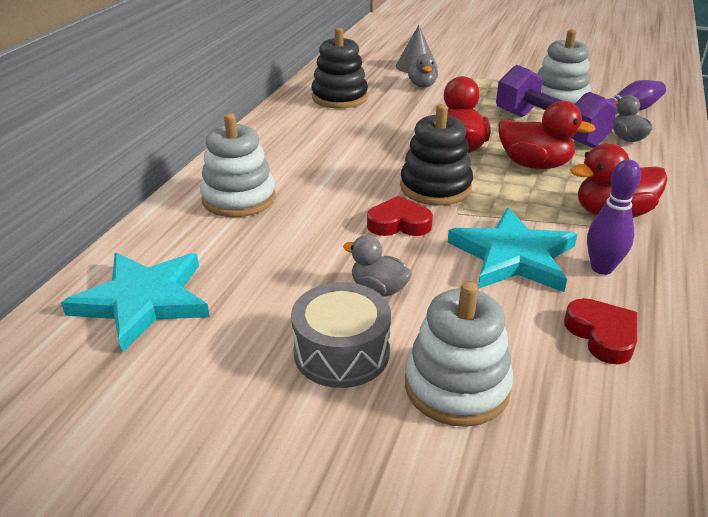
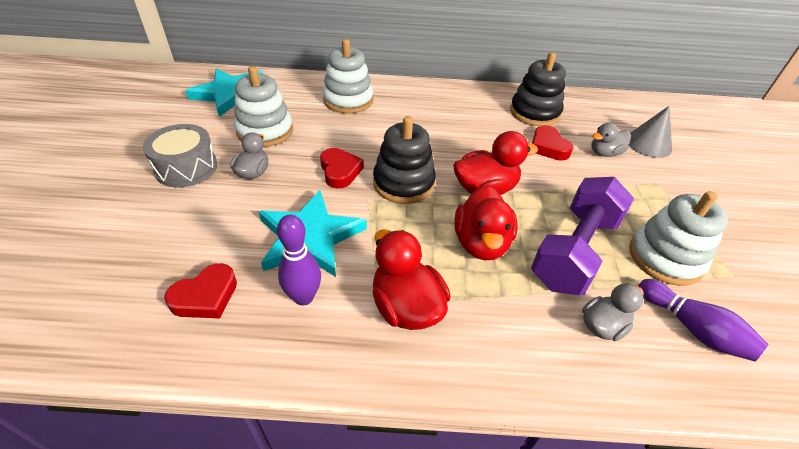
camera: 70 degrees right, 10 degrees up
(402, 105) = (548, 147): none -> red heart
(457, 386) = (151, 219): white stacking toy -> white stacking toy (265, 131)

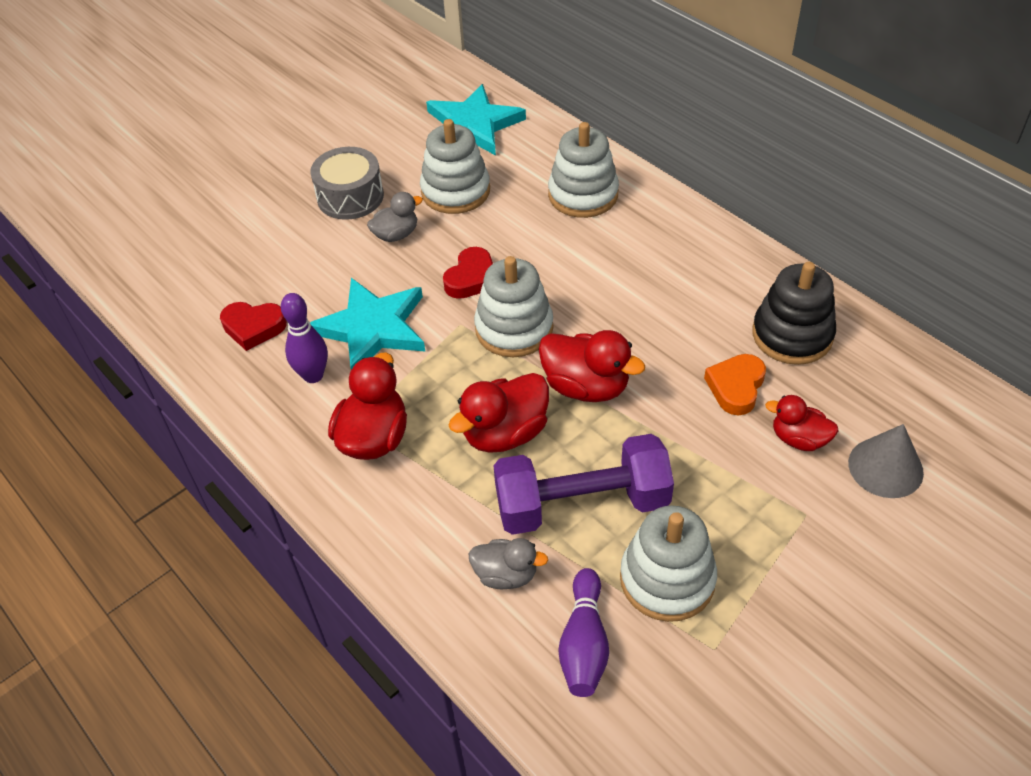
camera: 50 degrees right, 5 degrees up
(403, 183) = (514, 328): black stacking toy -> white stacking toy
(548, 147) = (736, 387): red heart -> orange heart
(604, 153) = (799, 439): grey duck -> red duck

